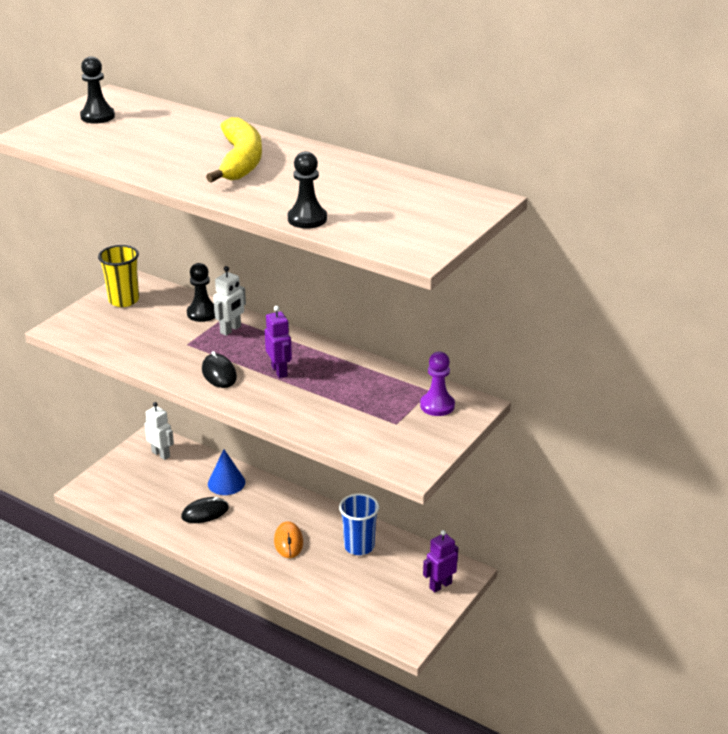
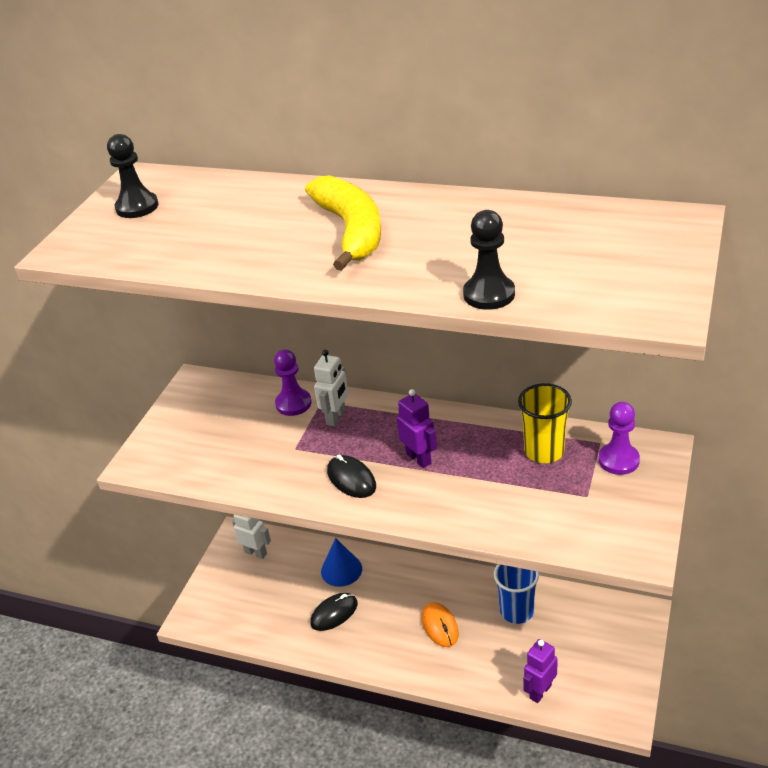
camera: 10 degrees left, 5 degrees up
(124, 300) = (195, 408): yellow cup -> yellow cup (544, 451)
(202, 313) = (293, 403): black pawn -> purple pawn
(440, 585) = (624, 637): purple robot -> purple robot (540, 691)

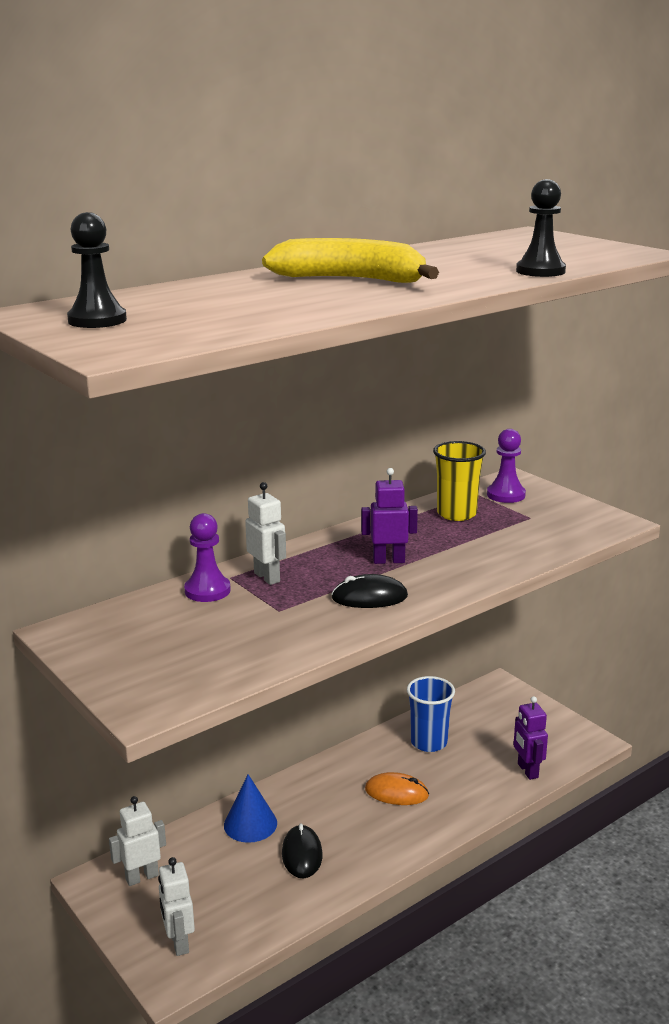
camera: 60 degrees left, 15 degrees down
(218, 604) = (179, 942): none -> white robot

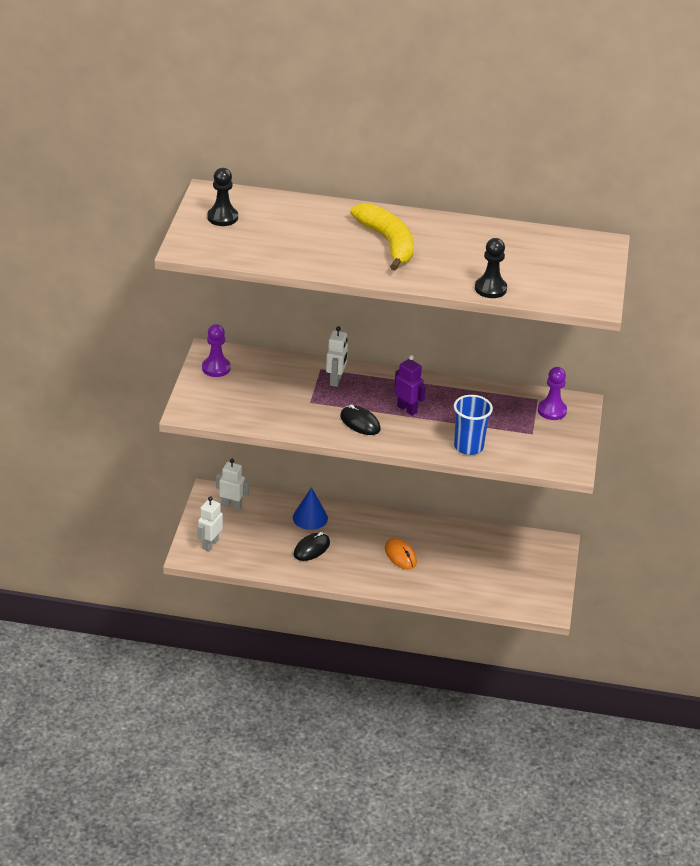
camera: 45 degrees right, 15 degrees up
(207, 590) = (298, 370): purple pawn -> purple pawn (216, 368)
(429, 742) = (460, 544): blue cup -> blue cup (468, 446)
(456, 514) = (498, 405): yellow cup -> none
(527, 771) = (485, 596): purple robot -> none

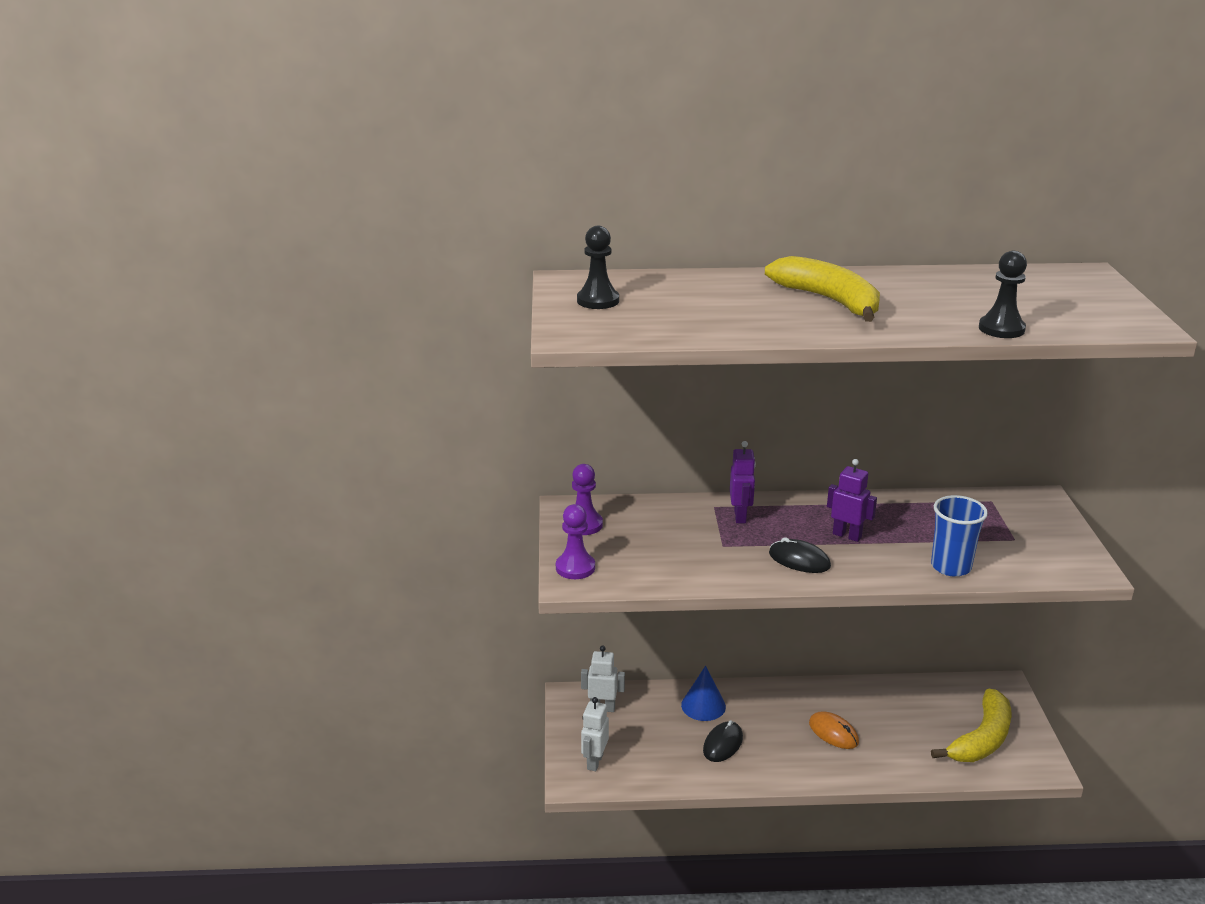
camera: 10 degrees left, 10 degrees down
(336, 380) = (740, 516): white robot -> purple robot
(513, 580) = (982, 739): none -> yellow banana
(552, 411) = (1018, 511): purple pawn -> purple pawn (575, 568)

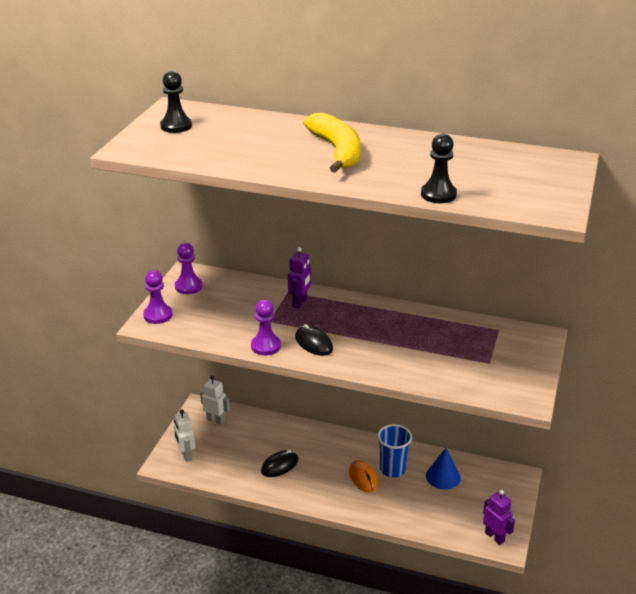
camera: 20 degrees right, 5 degrees up
(594, 762) = (186, 455): white robot -> white robot turned 60 degrees counterclockwise
(703, 706) = (284, 435): blue cone -> blue cone (443, 476)
(745, 576) = (266, 346): none -> purple pawn
(847, 535) = (364, 332): purple robot -> purple robot (494, 537)
(951, 567) = (420, 372): blue cup -> blue cup (392, 469)
(982, 739) = (470, 511): yellow banana -> none

